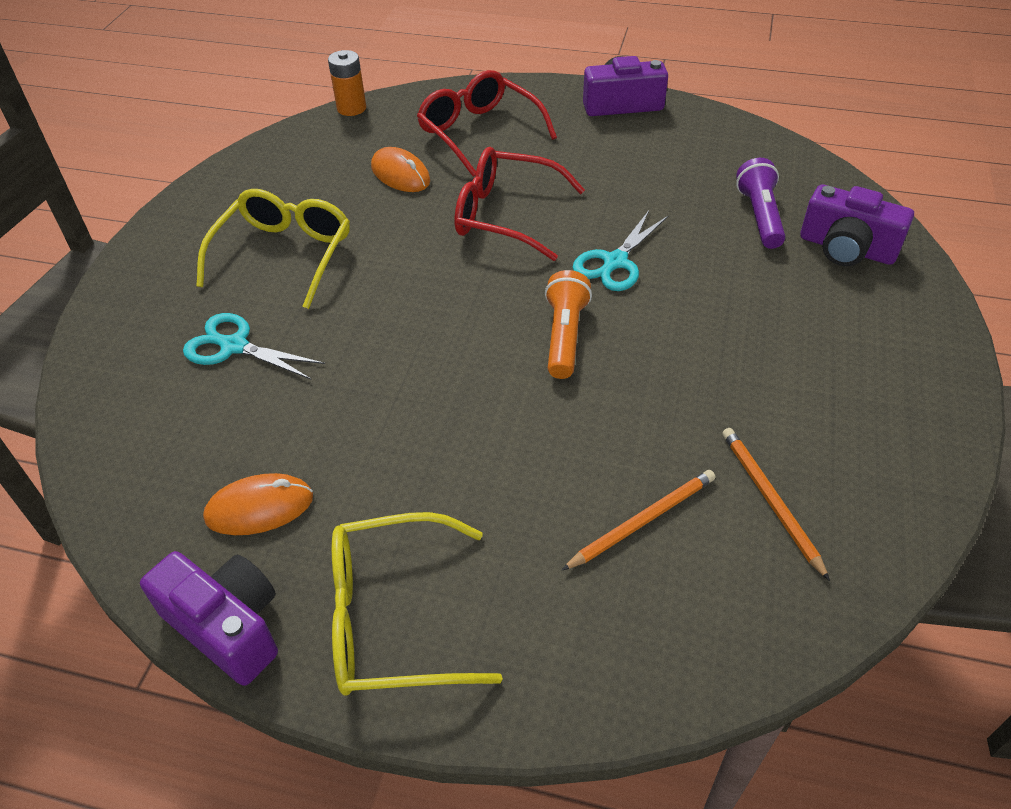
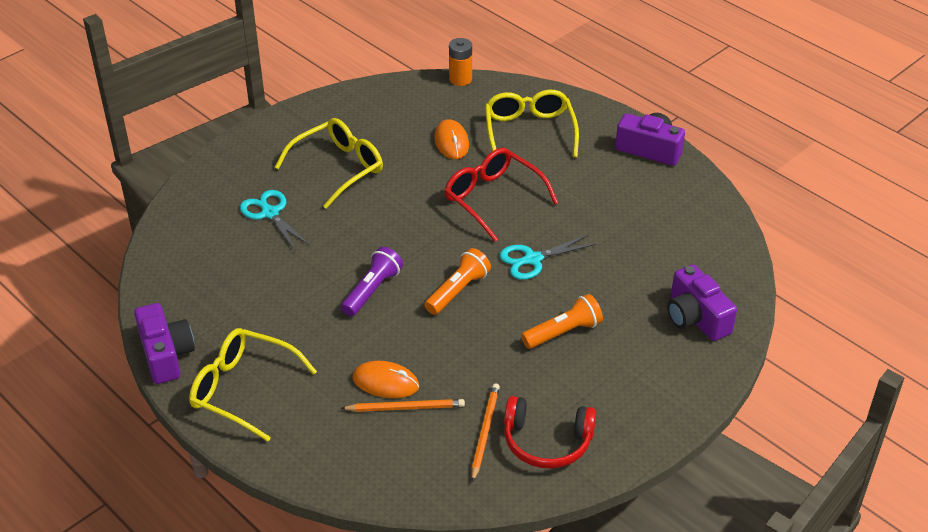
camera: 30 degrees right, 5 degrees down
(259, 508) = (220, 307): orange mouse -> orange mouse (385, 382)
(479, 132) = (529, 131): red glasses -> yellow glasses
(732, 329) = (563, 332): none -> orange flashlight
(760, 216) = (660, 271): purple flashlight -> purple flashlight (372, 290)
(852, 473) = (547, 442): none -> red headphones

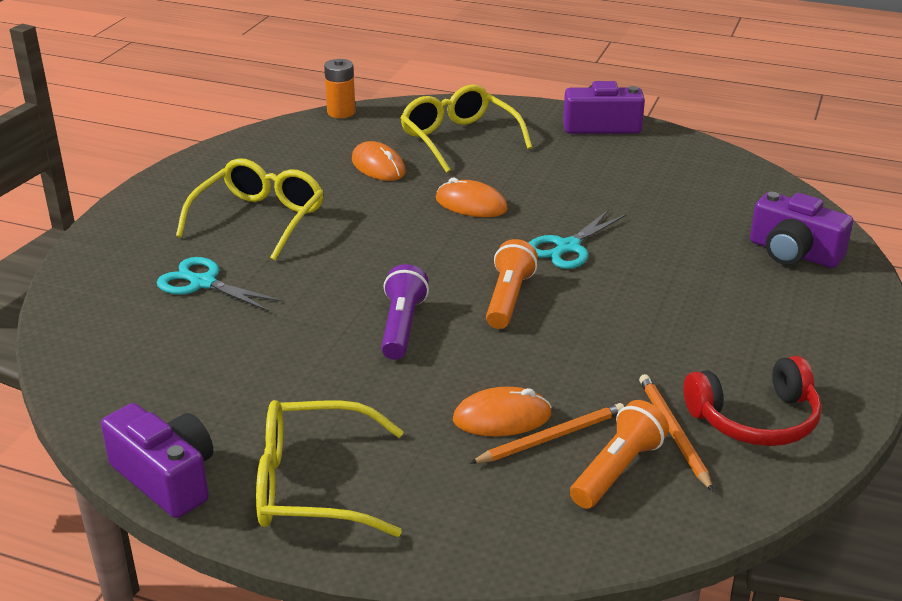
camera: 25 degrees left, 10 degrees down
(492, 199) = (471, 204): red glasses -> orange mouse
(563, 332) = (668, 305): orange flashlight -> orange flashlight (617, 470)

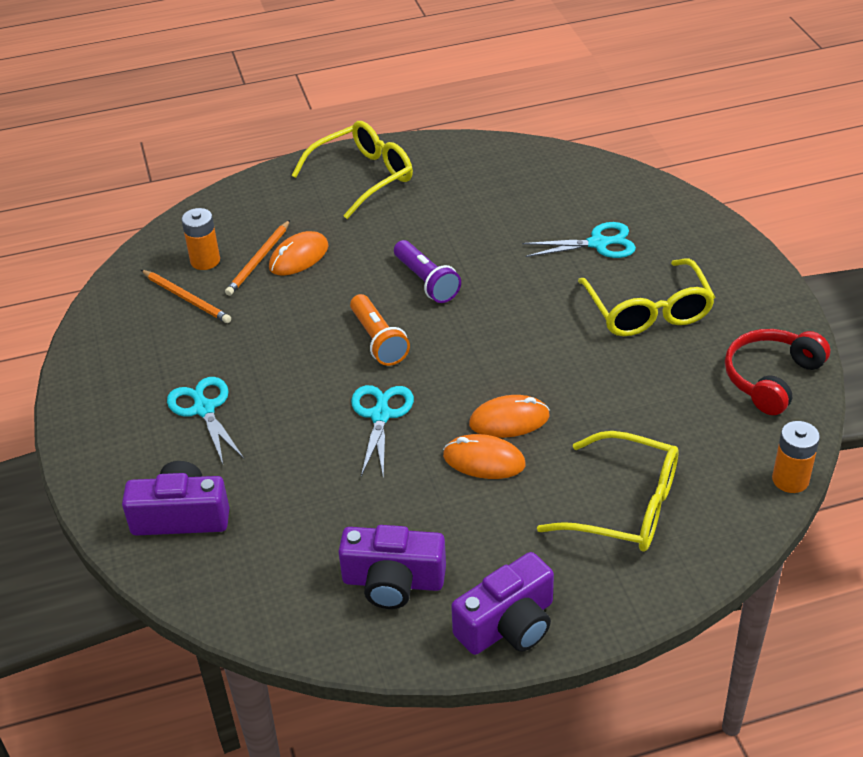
camera: 145 degrees right, 10 degrees up
(166, 478) = (440, 146): purple camera -> purple camera (393, 582)
(378, 166) = (645, 422): orange mouse -> orange mouse (484, 460)
(617, 470) = (205, 261): orange flashlight -> orange battery
(725, 317) = (204, 409): none -> turquoise scissors
(755, 419) = (138, 333): red headphones -> red headphones (771, 378)

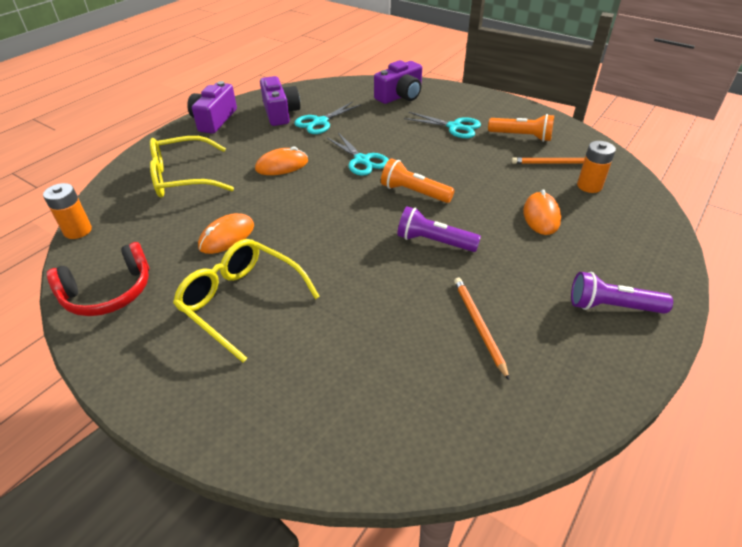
camera: 140 degrees right, 0 degrees up
(157, 350) = (522, 136): none -> orange flashlight
(258, 260) = (560, 201): orange pencil -> orange pencil (478, 326)
(363, 177) = (612, 306): yellow glasses -> purple flashlight
(393, 582) = (280, 113): purple camera -> purple camera turned 105 degrees clockwise
(509, 420) = (285, 188): orange mouse -> orange mouse (227, 236)
(598, 243) = (334, 348): turquoise scissors -> turquoise scissors (320, 122)
(771, 378) = (108, 292): red headphones -> red headphones turned 60 degrees clockwise

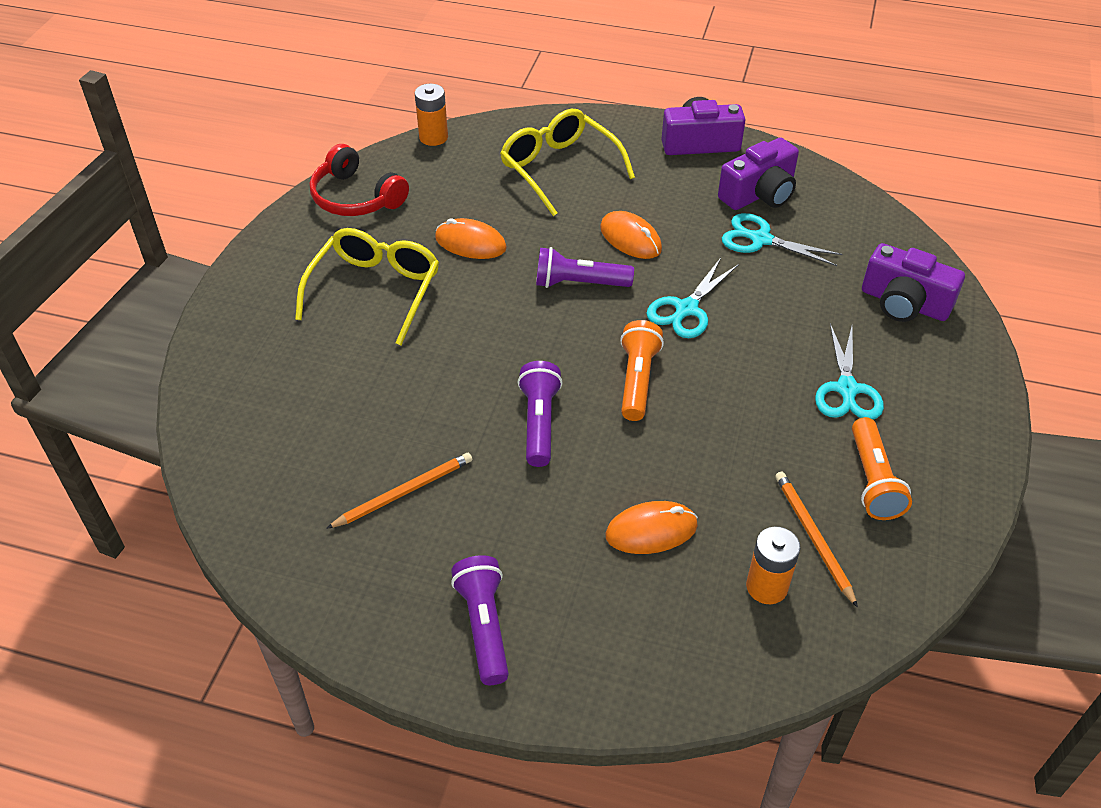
camera: 70 degrees right, 5 degrees up
(309, 195) = (579, 283): none -> purple flashlight

